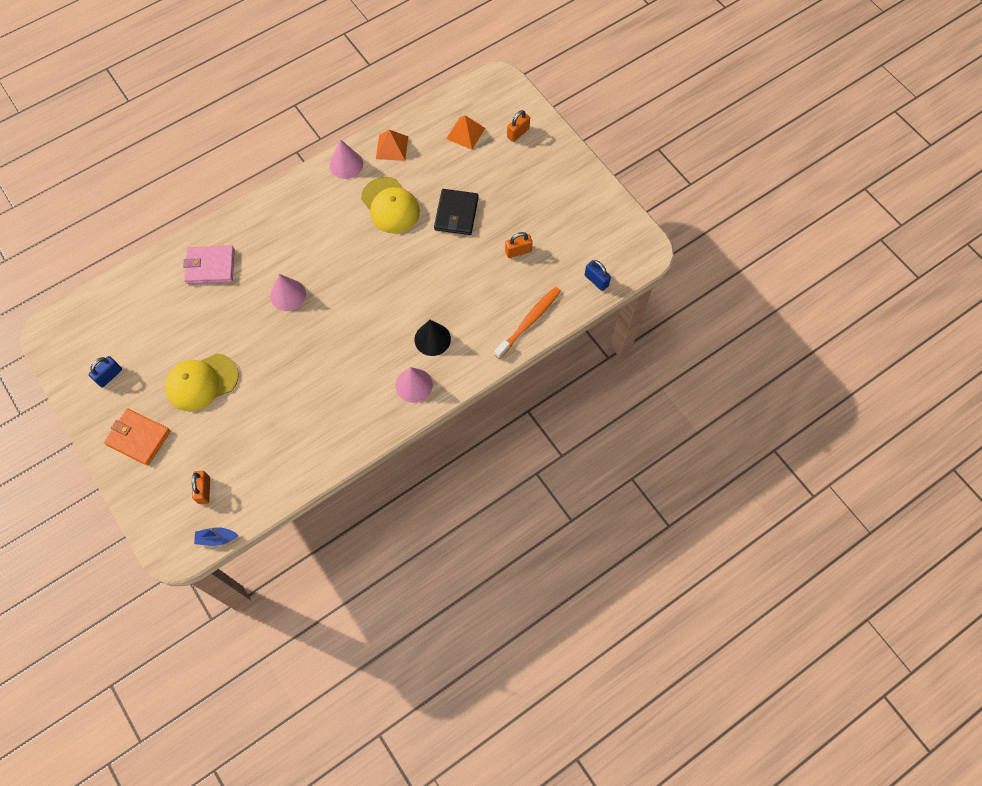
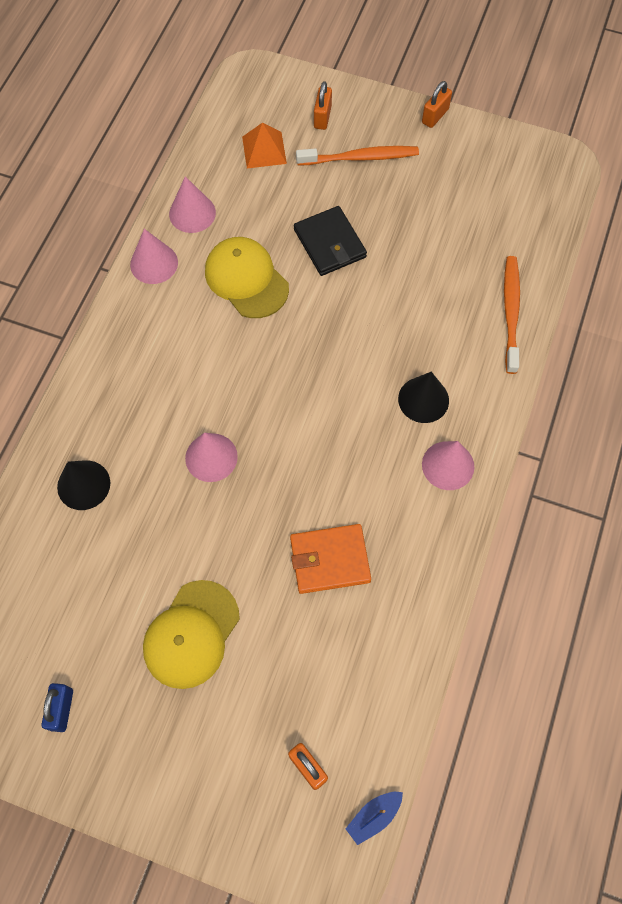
camera: 35 degrees left, 0 degrees up
(138, 438) = (167, 762): orange wallet -> orange wallet (330, 560)
(210, 266) = (83, 485): pink wallet -> black cone
(390, 206) = (246, 279): yellow cap -> yellow cap turned 150 degrees counterclockwise
(392, 147) = (192, 213): orange pyramid -> pink cone
(518, 251) = (433, 243): orange padlock -> orange padlock (435, 116)
(519, 172) = (360, 158): none -> orange toothbrush
(596, 280) = (541, 224): blue padlock -> none

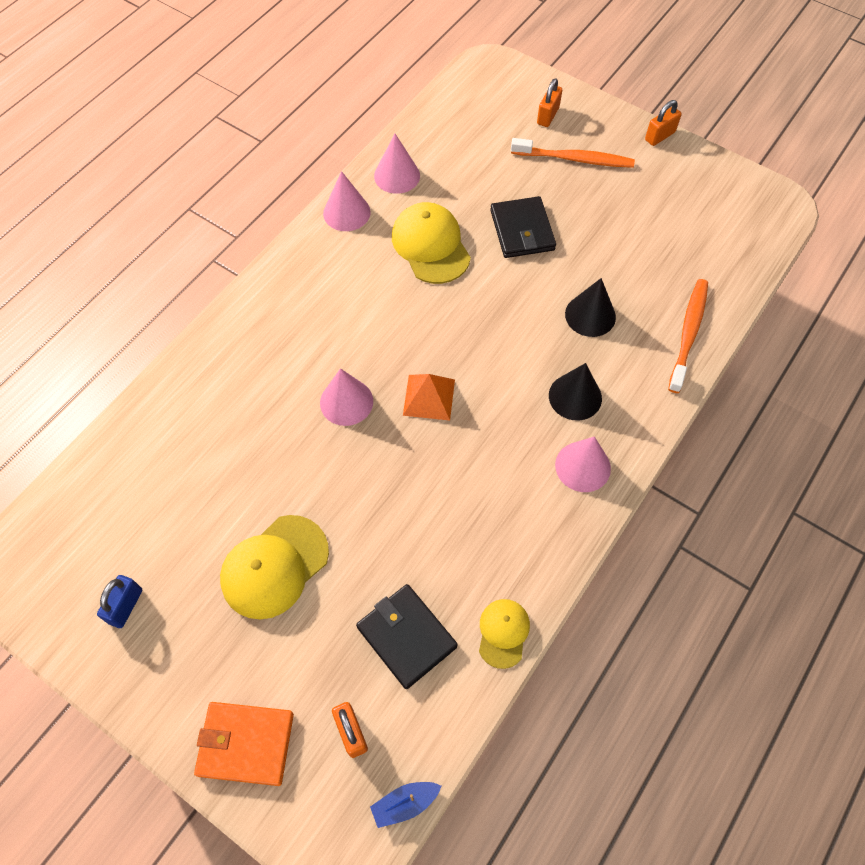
camera: 15 degrees right, 5 degrees down
(83, 485) = (216, 398): black cone -> black cone (590, 315)
(264, 150) = (483, 133): orange pyramid -> orange pyramid (429, 397)
(330, 560) = (435, 529): orange wallet -> orange wallet (246, 744)
(332, 667) = (406, 637): none -> black wallet
(418, 639) = (503, 633): none -> yellow cap

